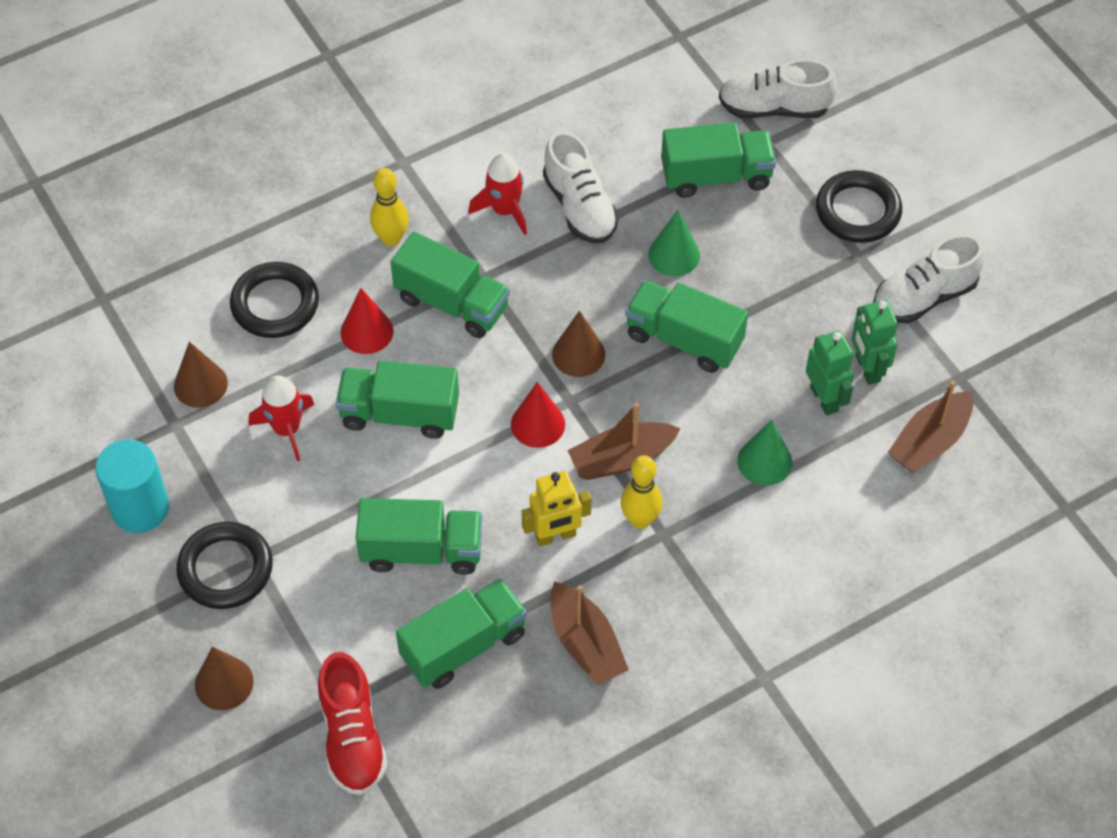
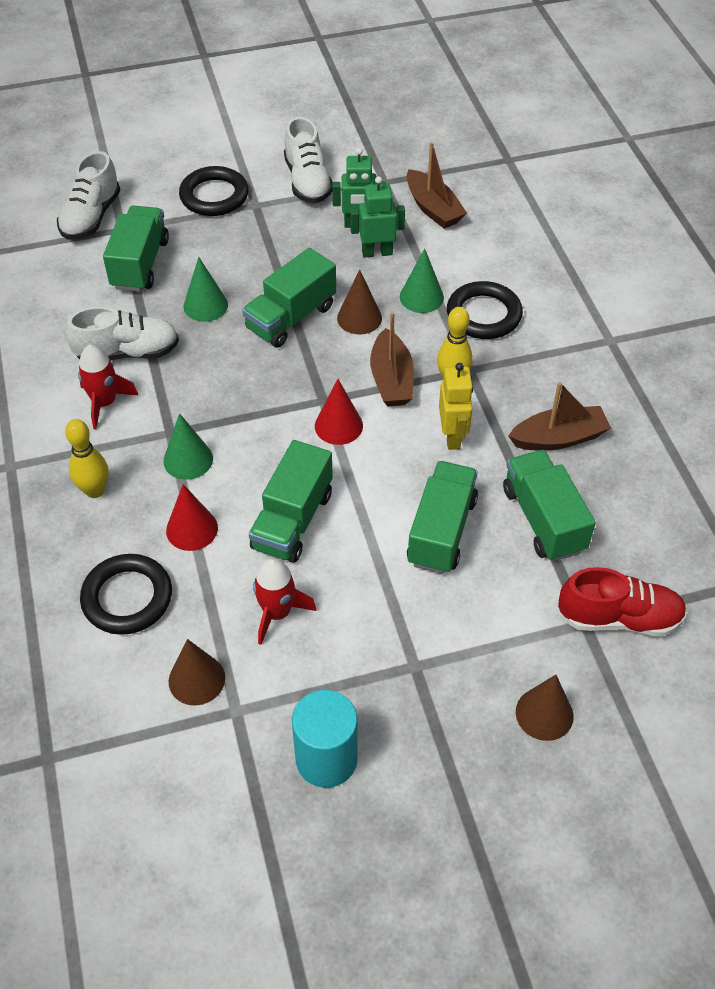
camera: 75 degrees left, 5 degrees down
(225, 569) = (419, 692): black ring -> black ring (483, 315)
(452, 303) = (188, 459): green truck -> green cone
(578, 354) = (278, 385): brown cone -> brown cone (359, 318)

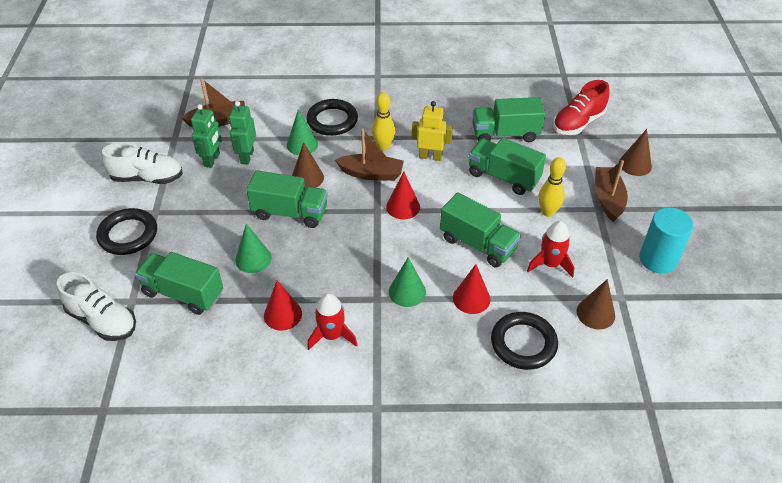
camera: 75 degrees left, 5 degrees down
(95, 491) = (420, 352): yellow bowling pin -> yellow bowling pin (548, 212)
(127, 353) = (283, 314): white shoe -> red cone
(291, 317) = (290, 212): green truck -> green truck turned 45 degrees counterclockwise
(559, 438) = (446, 114): brown boat -> brown boat (608, 199)
(619, 618) = (578, 123): red shoe -> red shoe turned 150 degrees counterclockwise

